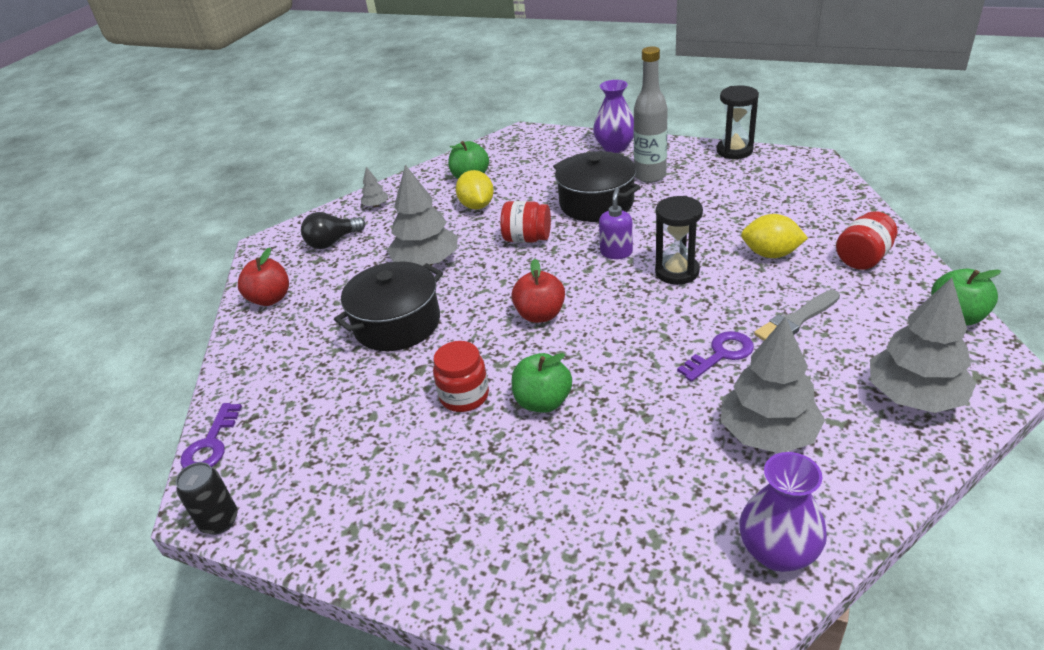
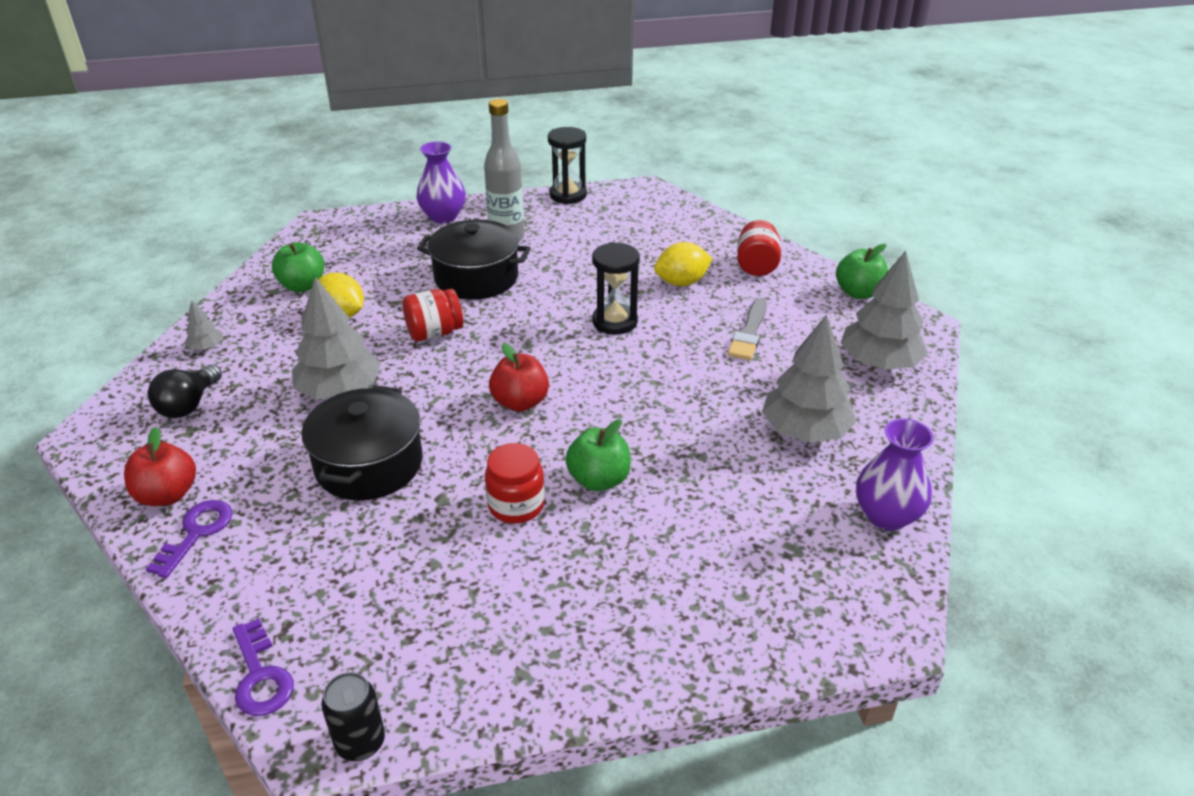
camera: 40 degrees left, 0 degrees up
(616, 252) = (541, 320): purple soap dispenser -> none
(720, 354) = (715, 381): purple key -> purple key (196, 533)

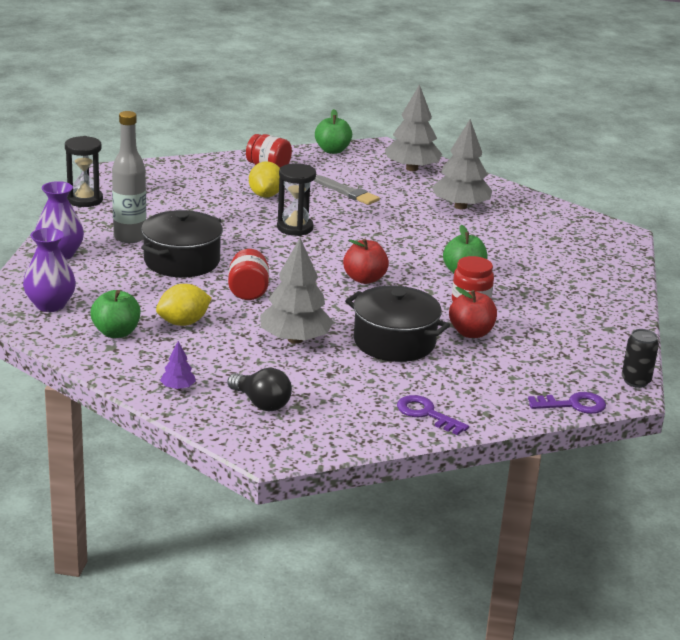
camera: 70 degrees left, 10 degrees down
(167, 495) = (374, 422): red apple -> red apple (471, 333)
(206, 347) = (178, 387): grey tree -> purple tree
(886, 515) = (544, 209): purple vase -> purple vase (50, 305)

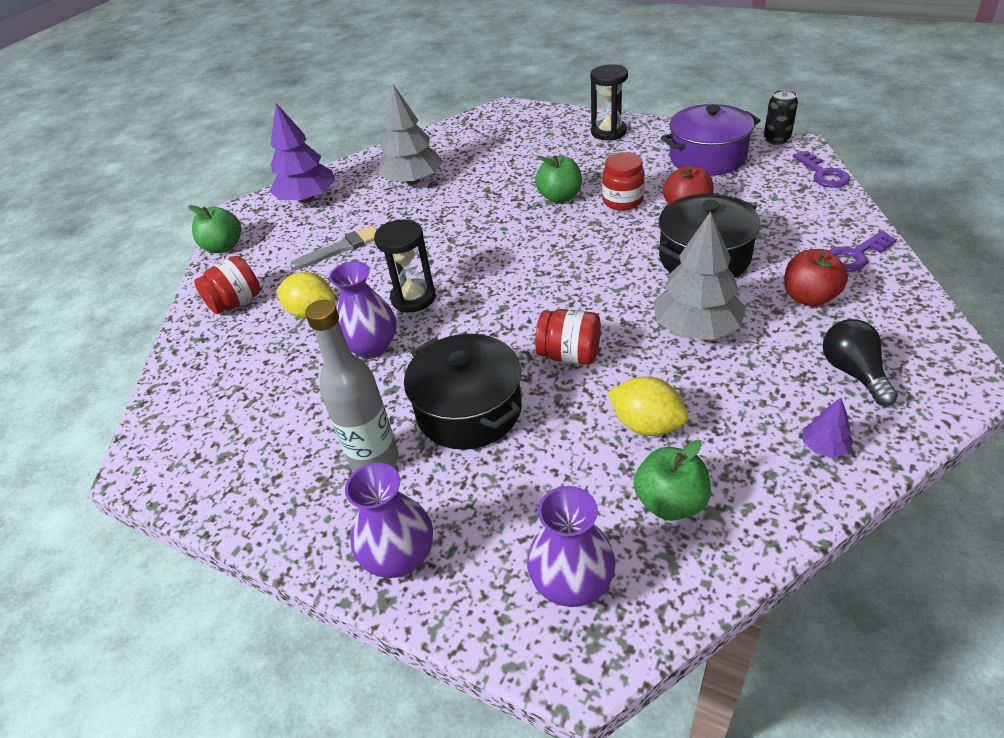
camera: 65 degrees left, 15 degrees up
(85, 200) = (221, 508): black hourglass -> black hourglass (608, 132)
(183, 323) = (646, 425): yellow lemon -> yellow lemon turned 45 degrees counterclockwise
(235, 221) = (372, 347): none -> purple vase
(261, 403) = (853, 372): black light bulb -> black light bulb turned 75 degrees counterclockwise
(364, 279) = (558, 261): red apple -> red apple (809, 297)
(412, 168) = (307, 199): grey tree -> purple tree
(573, 405) = (823, 174): purple key -> purple key turned 150 degrees clockwise
(574, 342) = (707, 157): none -> purple pot

